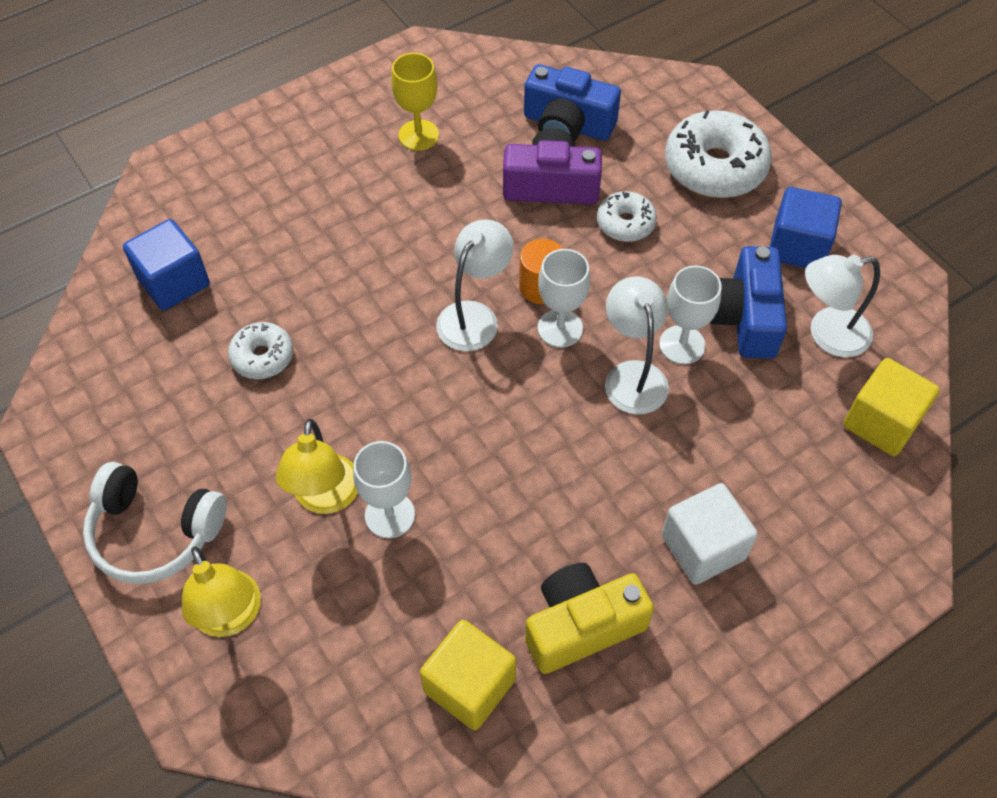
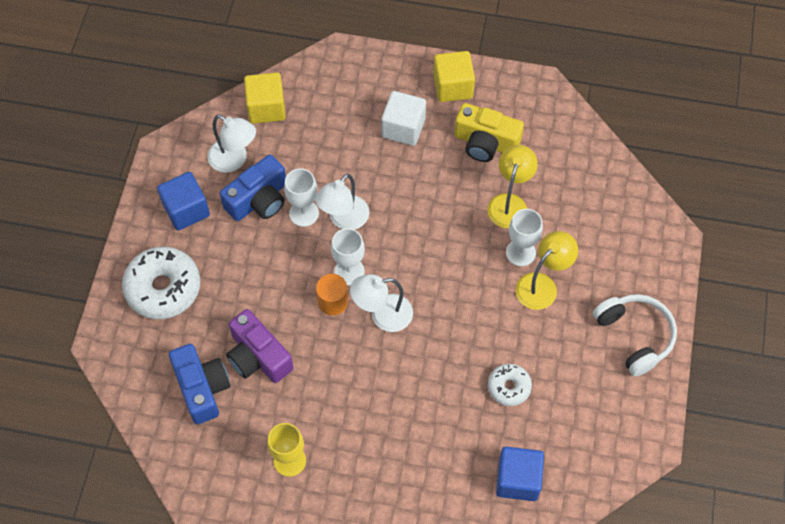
camera: 135 degrees left, 5 degrees up
(231, 617) = (629, 267): yellow lamp -> yellow lamp (509, 203)
(469, 685) = (553, 159): yellow cube -> yellow cube (453, 86)
(625, 223) = (249, 298): white donut -> none

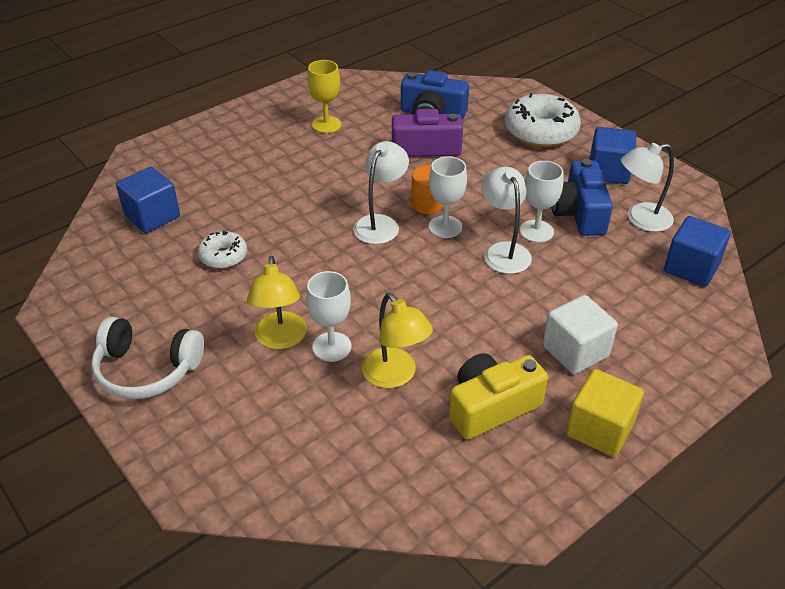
camera: 130 degrees right, 20 degrees down
(266, 108) = (691, 268): yellow cube -> blue cube

